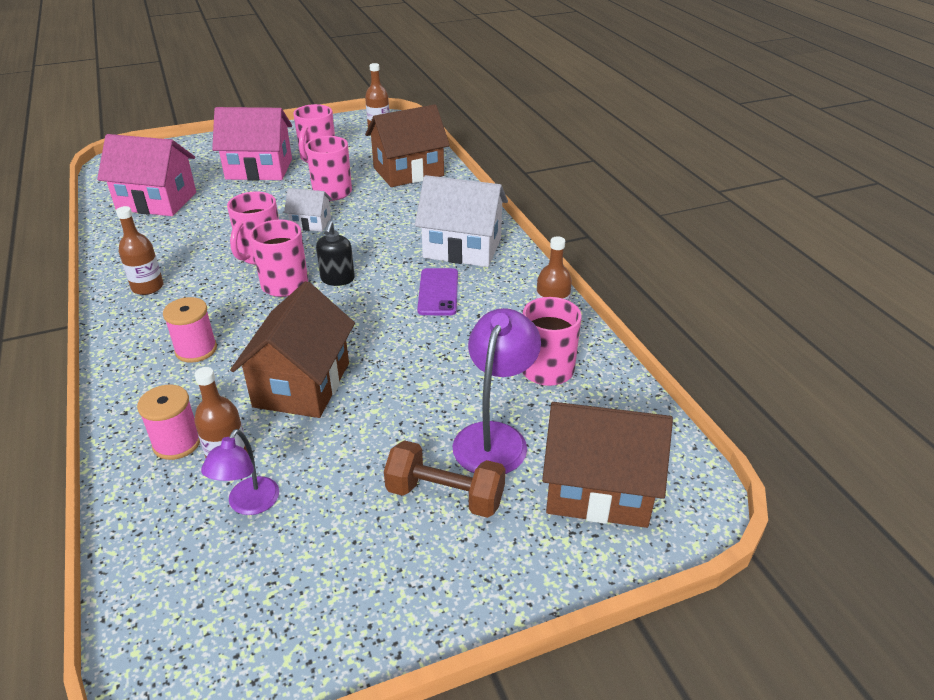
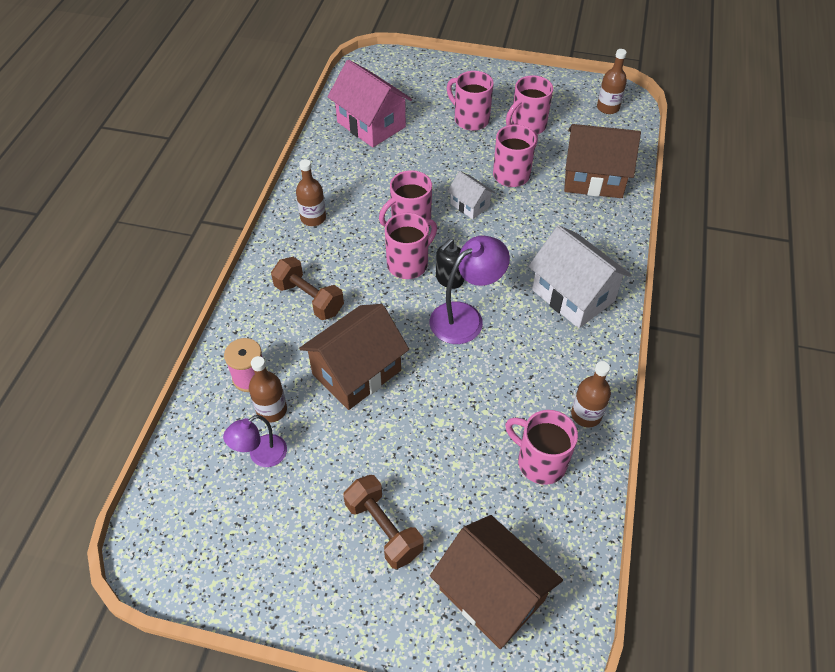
camera: 35 degrees right, 15 degrees up
(196, 350) = (309, 299): pink spool -> brown dumbbell
(259, 169) = (470, 119): pink house -> pink mug
(438, 292) = (517, 334): purple phone -> none
(494, 437) = (454, 501): purple lamp -> purple lamp (465, 317)

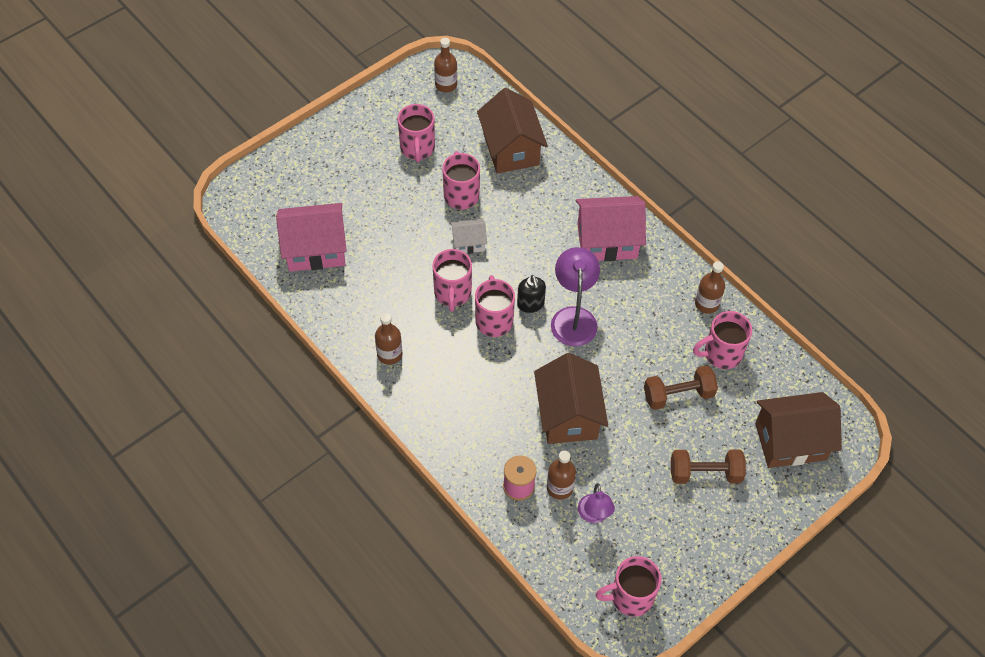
camera: 55 degrees left, 5 degrees up
(309, 299) = (473, 405): brown dumbbell -> brown dumbbell (678, 395)
(470, 119) = (374, 179): pink mug -> pink mug (630, 597)
(573, 295) = (607, 241): white house -> pink house
(593, 179) = (511, 149): brown house -> brown house turned 60 degrees counterclockwise

